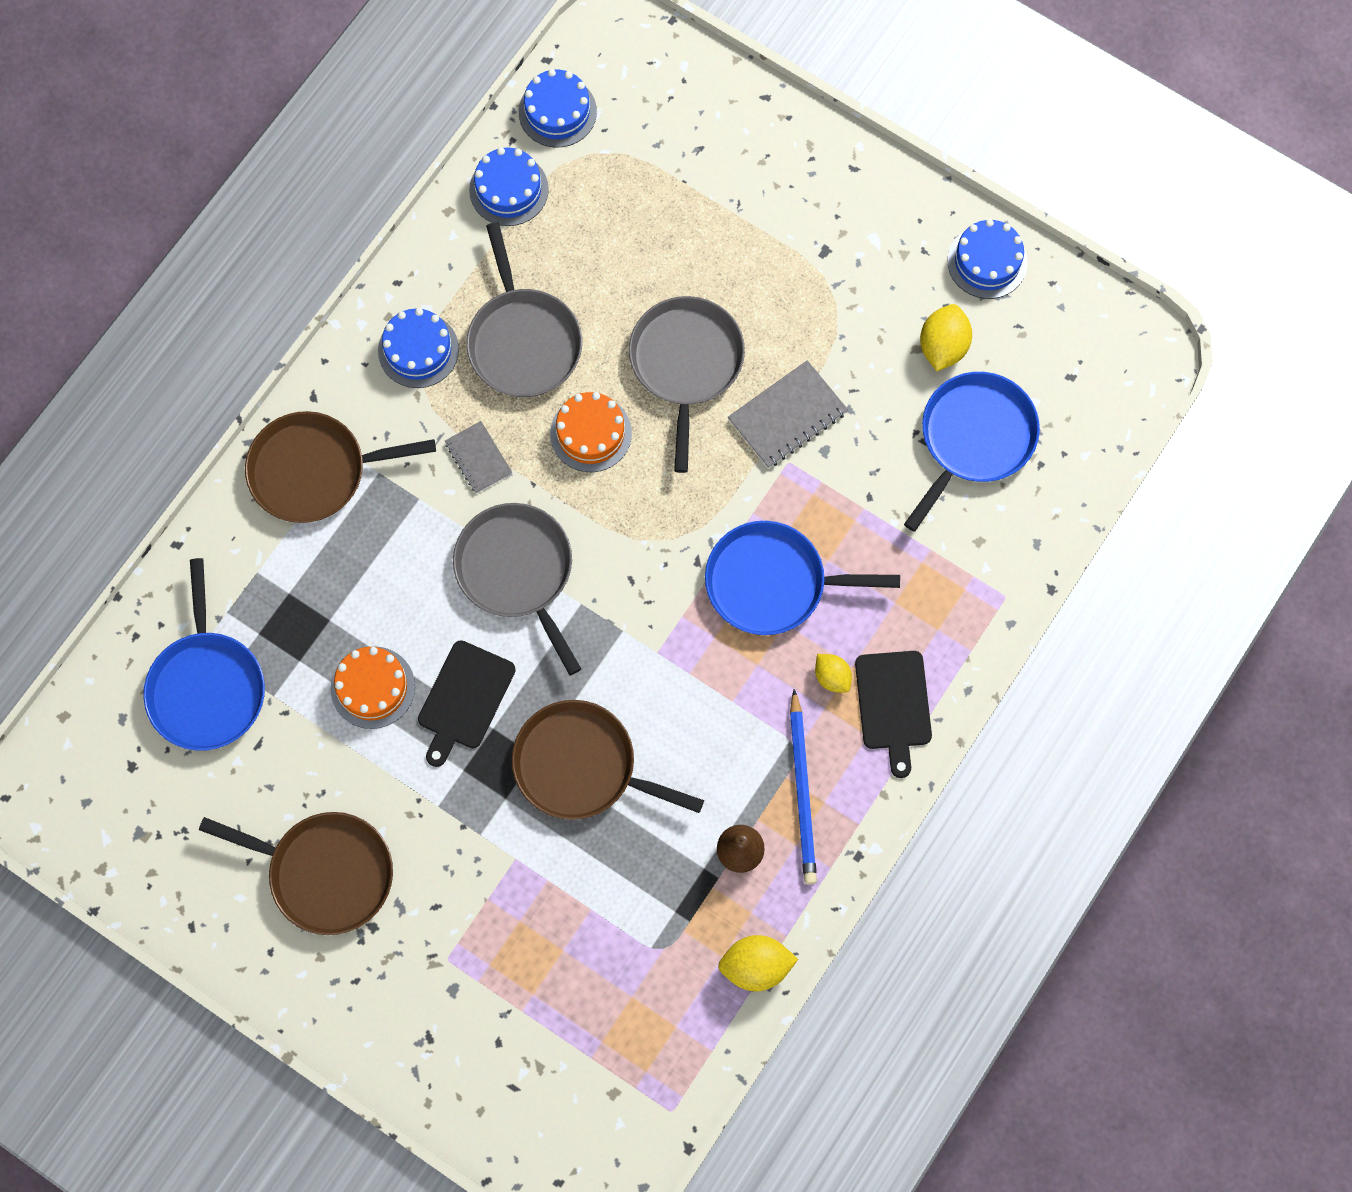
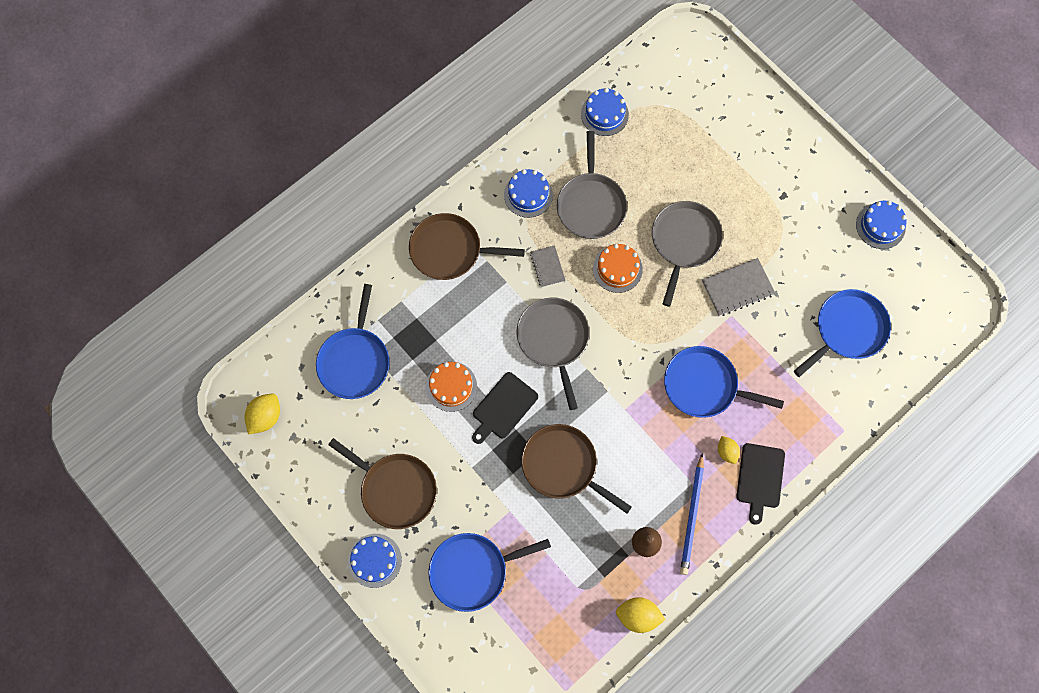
camera: 15 degrees right, 0 degrees up
(481, 966) = (473, 571): none -> blue pan
(557, 112) = (644, 76): blue cake -> blue cake (374, 560)
(943, 346) = (841, 270): yellow lemon -> yellow lemon (265, 417)

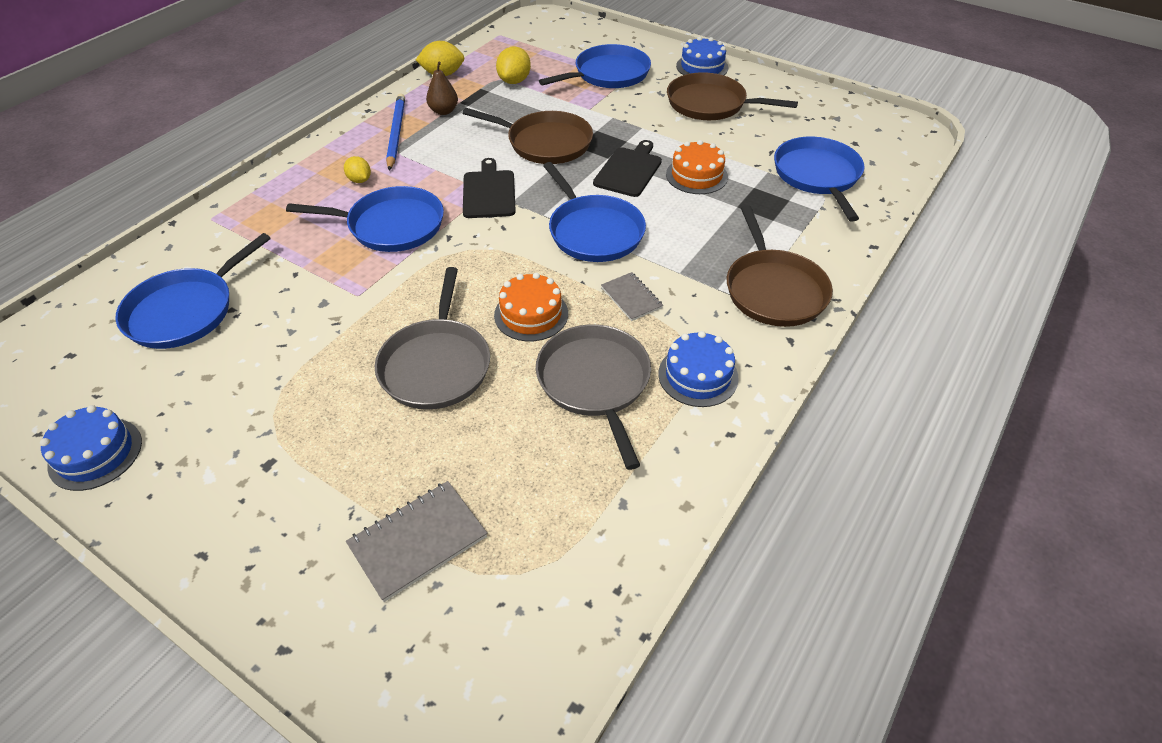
camera: 165 degrees right, 25 degrees down
(265, 417) = (876, 125): yellow lemon -> yellow lemon (514, 81)
(450, 250) = (773, 290): brown pan -> brown pan turned 90 degrees clockwise
(553, 340) = (593, 231): grey pan -> blue pan
(604, 114) = (618, 529): blue cake -> none
(737, 288) = (349, 326): grey notebook -> grey notebook (418, 541)
(760, 478) = (319, 168): black cutting board -> black cutting board (489, 192)

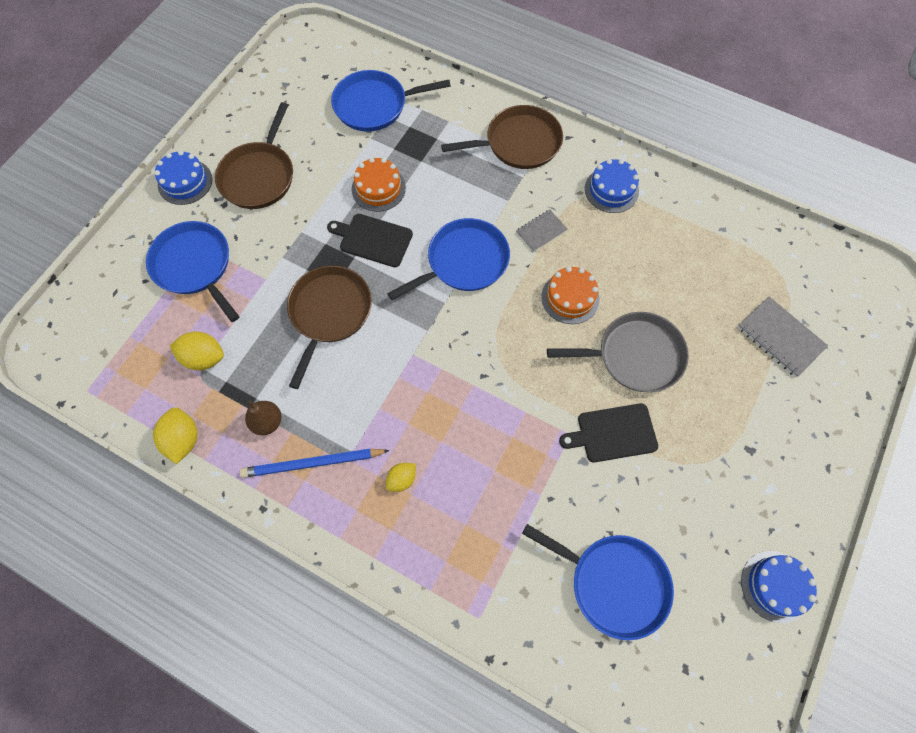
camera: 95 degrees left, 20 degrees up
(391, 226) = (472, 430): blue pan -> none
(489, 192) = (414, 352): black cutting board -> black cutting board (613, 433)
(595, 383) = (630, 250): grey pan -> none

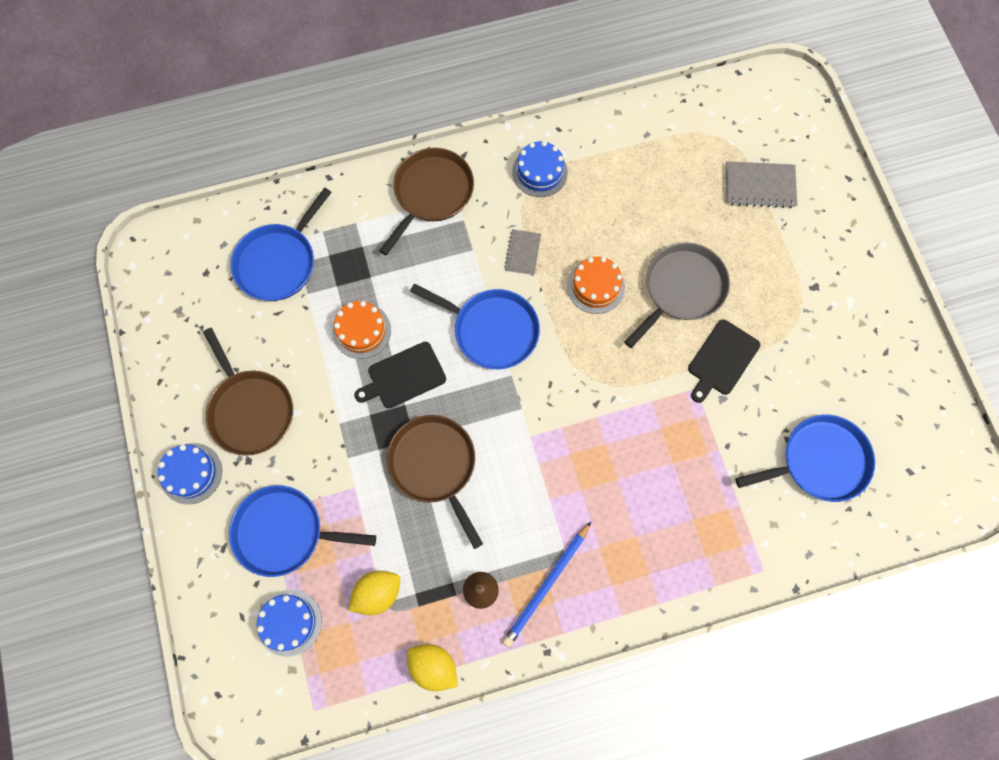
camera: 45 degrees left, 5 degrees up
(402, 479) = (619, 533): yellow lemon -> none
(463, 262) = (491, 330): blue pan -> blue pan turned 105 degrees clockwise
(775, 586) = (910, 365): blue cake -> blue cake (289, 622)

